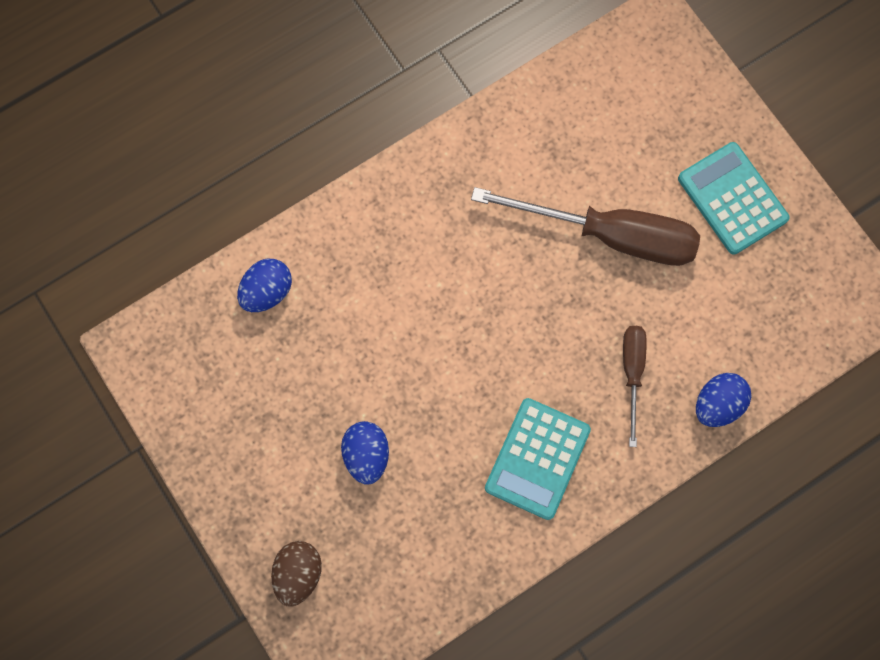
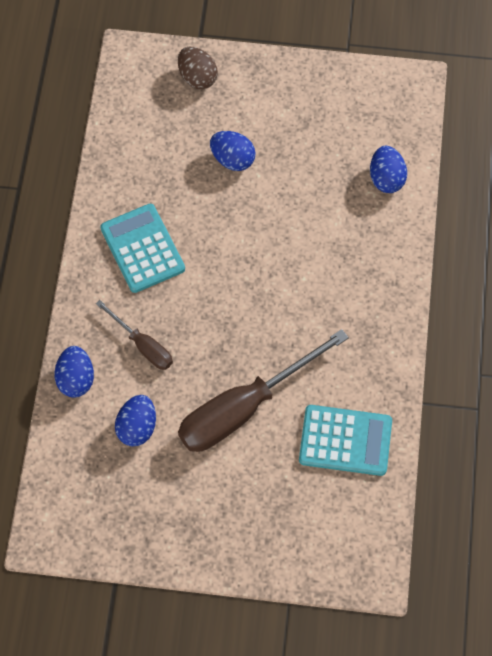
camera: 130 degrees right, 10 degrees down
(710, 310) = (137, 427): none -> blue egg
(732, 198) = (198, 509): turquoise calculator -> turquoise calculator (345, 441)

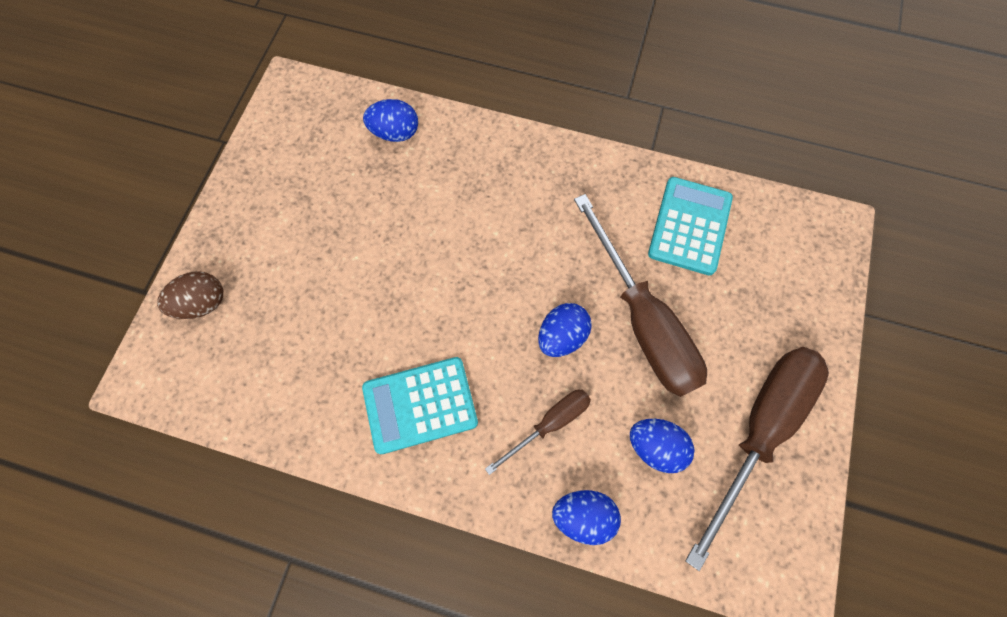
camera: 80 degrees left, 5 degrees up
(164, 509) = (759, 430): none -> brown screwdriver
(232, 159) = (327, 281): blue egg -> blue egg (562, 336)

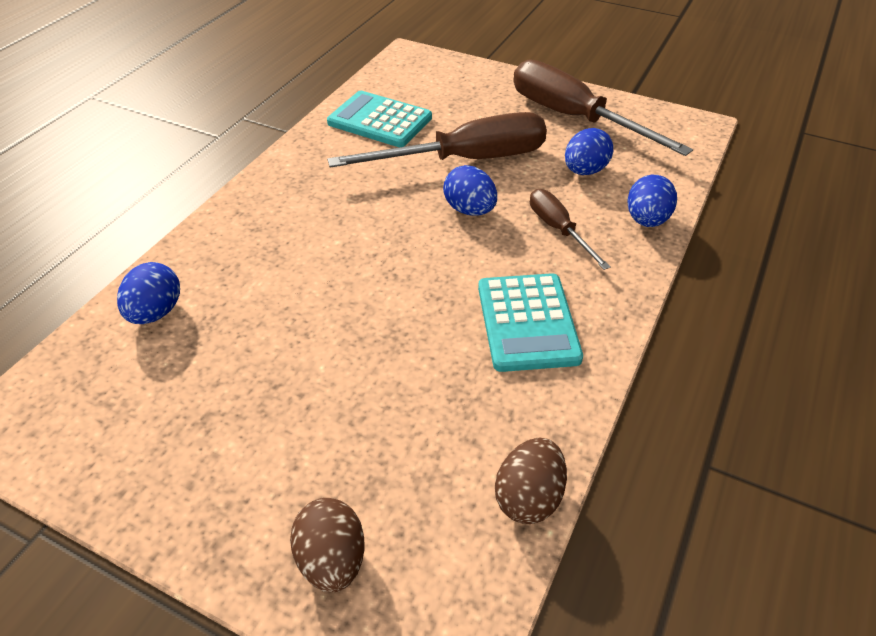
camera: 80 degrees left, 25 degrees down
(251, 421) = (528, 497): none -> brown egg

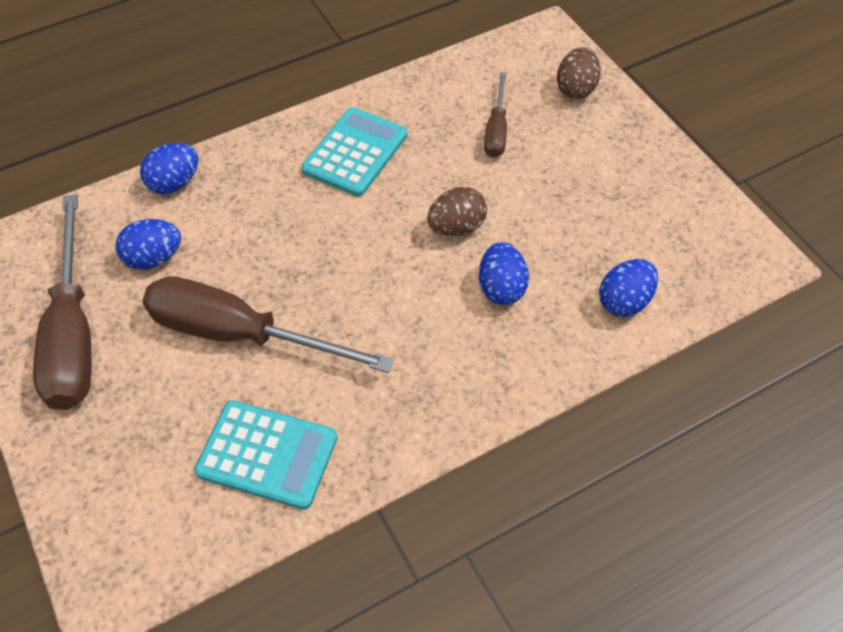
camera: 145 degrees left, 10 degrees up
(380, 120) = (267, 455): turquoise calculator -> turquoise calculator turned 45 degrees counterclockwise
(469, 210) = (297, 270): blue egg -> blue egg (501, 288)
(528, 497) = (453, 67): brown egg -> brown egg (456, 227)
(558, 229) = (249, 211): brown screwdriver -> brown screwdriver (496, 130)

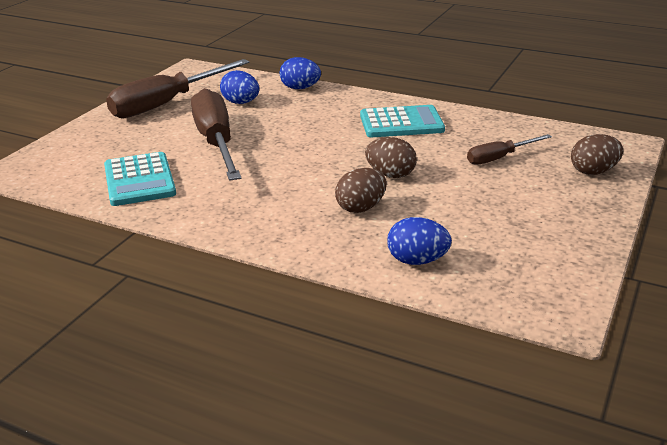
camera: 55 degrees right, 25 degrees down
(501, 288) = (361, 208): blue egg -> brown egg

